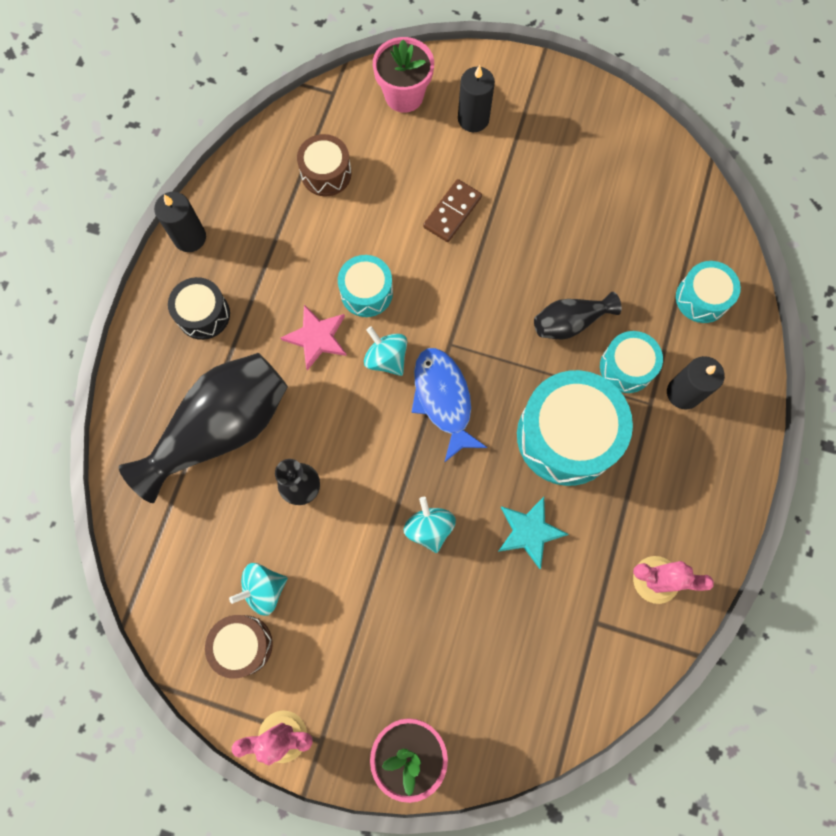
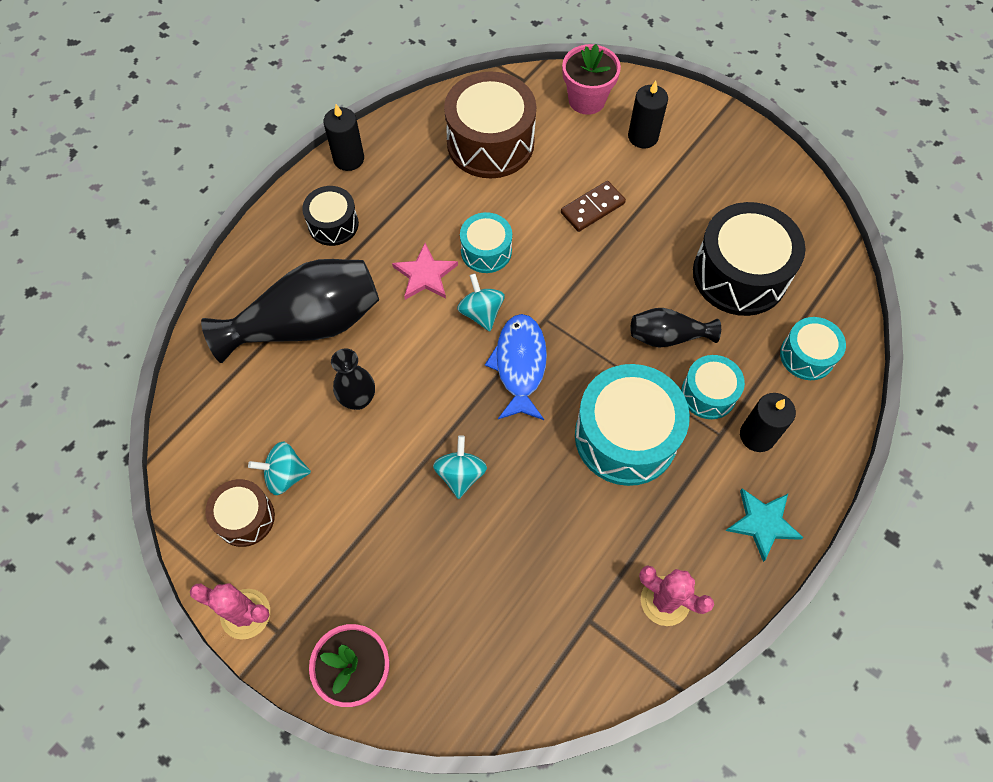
camera: 20 degrees right, 10 degrees down
(326, 173) = (490, 143): brown drum -> brown drum, size x1.83
(529, 531) = (555, 511): turquoise star -> turquoise star (762, 523)
(614, 236) = (740, 274): none -> black drum

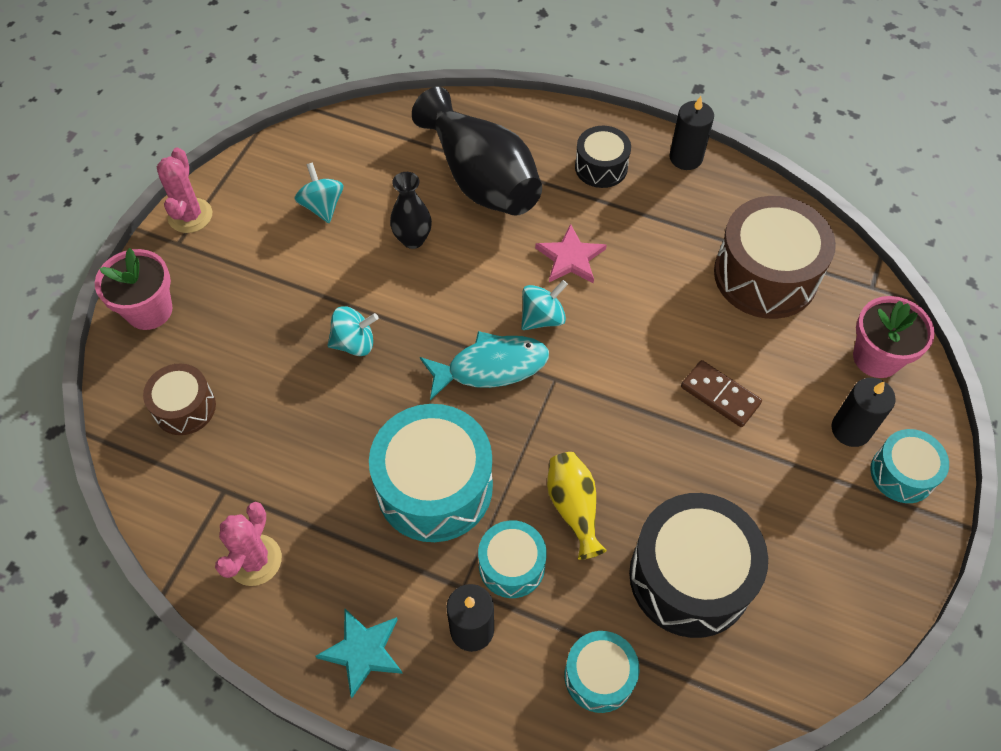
camera: 75 degrees right, 5 degrees down
(245, 518) = (276, 190): brown drum -> brown drum (185, 407)
(486, 251) = (620, 304): turquoise drum -> turquoise drum (902, 473)
(520, 365) = (491, 367): blue fish -> turquoise fish
(667, 336) = (573, 507): black vase -> yellow vase

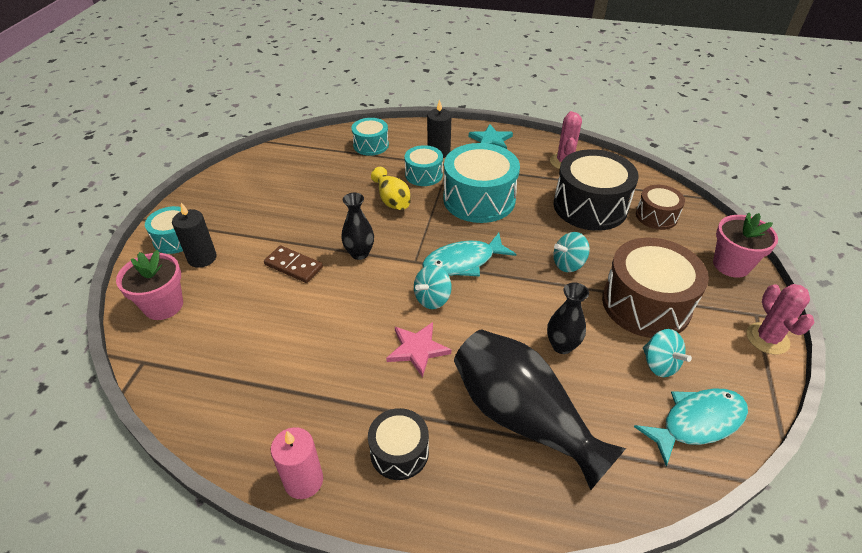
camera: 170 degrees right, 15 degrees down
(323, 153) = (697, 422): none -> turquoise fish
(630, 404) = (359, 253): none -> black vase
(686, 157) = (303, 481): black candle -> pink candle
(690, 577) = (322, 181): black drum -> black drum (590, 206)
(765, 275) = (240, 359): brown drum -> brown drum (646, 304)

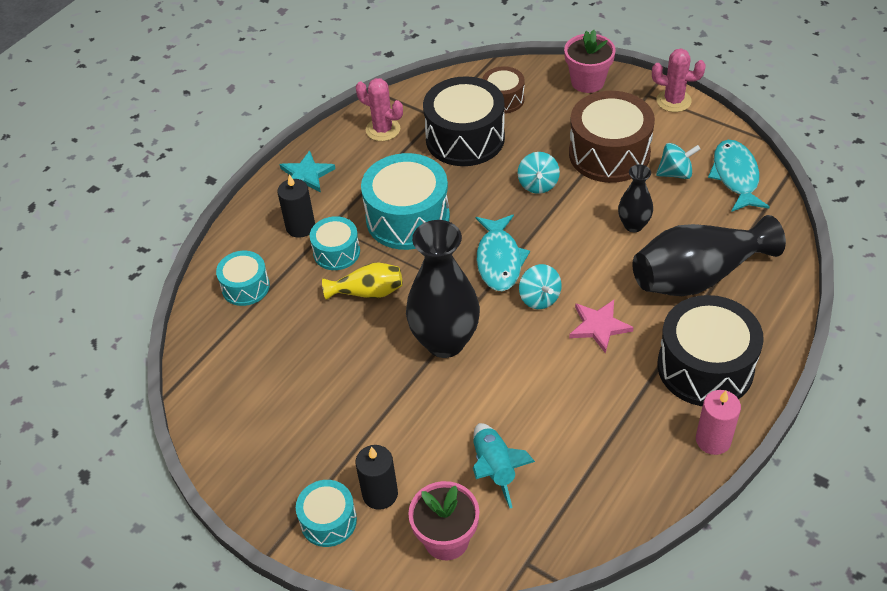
camera: 65 degrees left, 5 degrees up
(237, 317) = (495, 468): none -> turquoise rocket
(293, 266) = (437, 405): brown domino -> none
(359, 253) = (445, 342): black vase -> black vase, size x1.94
(399, 452) = (705, 367): black drum -> black drum, size x1.83

